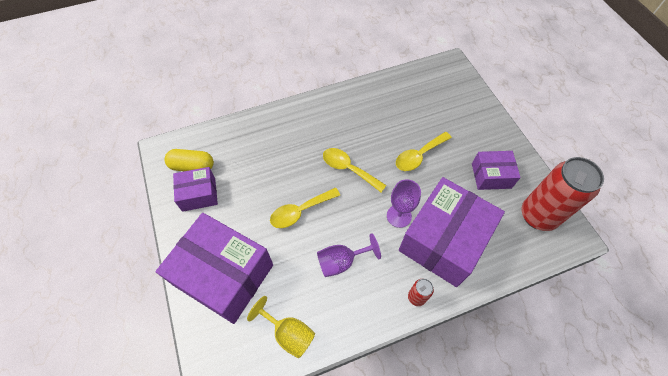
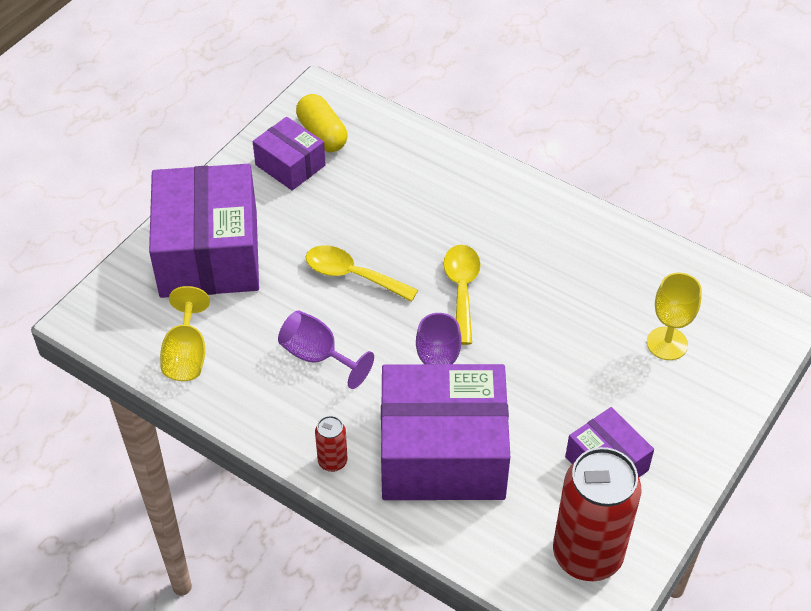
camera: 55 degrees right, 10 degrees down
(419, 156) = (559, 358): yellow spoon -> none
(439, 111) = (667, 343): none -> yellow goblet

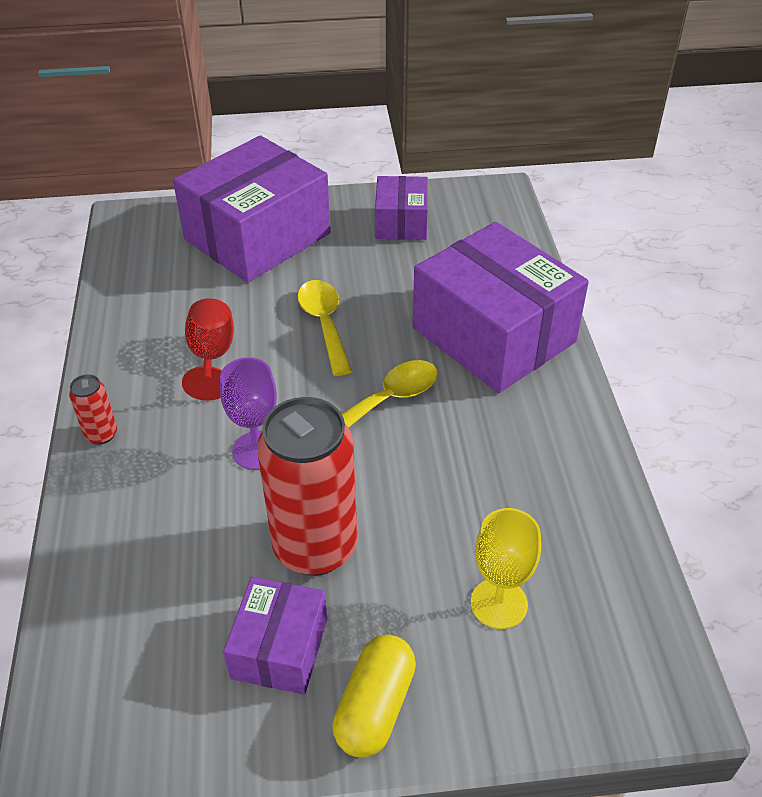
camera: 50 degrees right, 5 degrees down
(187, 355) = (140, 285): yellow goblet -> none
(317, 356) = (212, 356): purple goblet -> red goblet
(322, 134) = (456, 219): yellow capsule -> yellow capsule (375, 707)
(442, 453) = (176, 504): purple box -> purple box (493, 335)
(587, 555) = (140, 706): red can -> red can (315, 547)

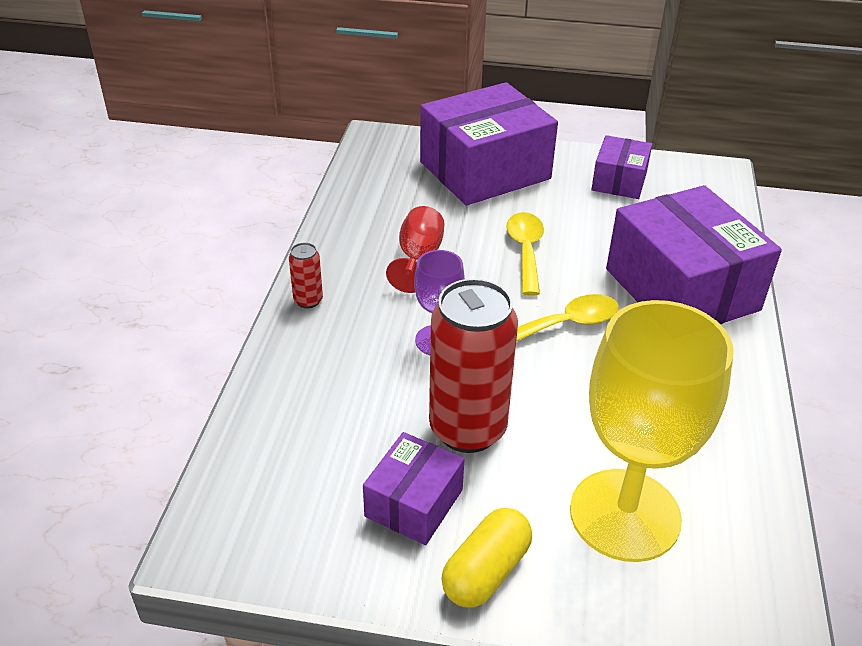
camera: 15 degrees right, 5 degrees down
(499, 603) = (625, 515): yellow goblet -> yellow goblet, size x2.02

